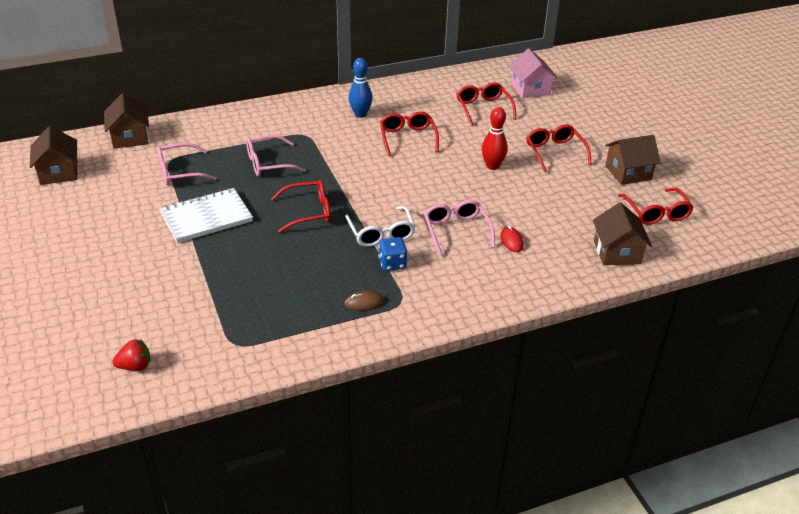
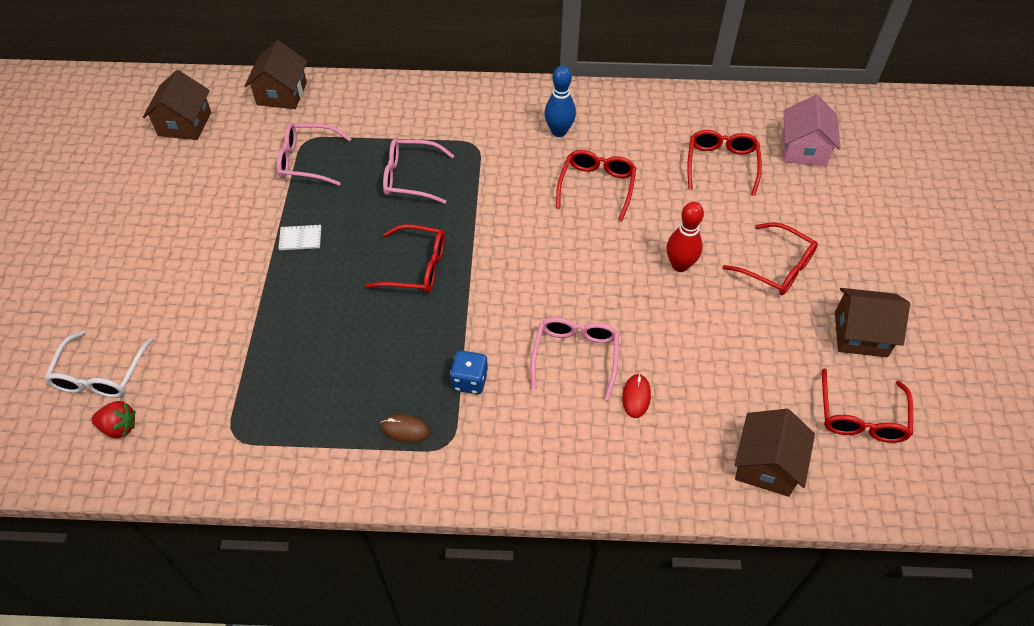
camera: 25 degrees right, 15 degrees up
(206, 217) = (300, 238): white notebook -> white notebook, size x0.43
(381, 233) = (482, 328): white glasses -> white glasses (100, 375)
(555, 152) = (776, 267): red glasses -> red glasses turned 120 degrees clockwise

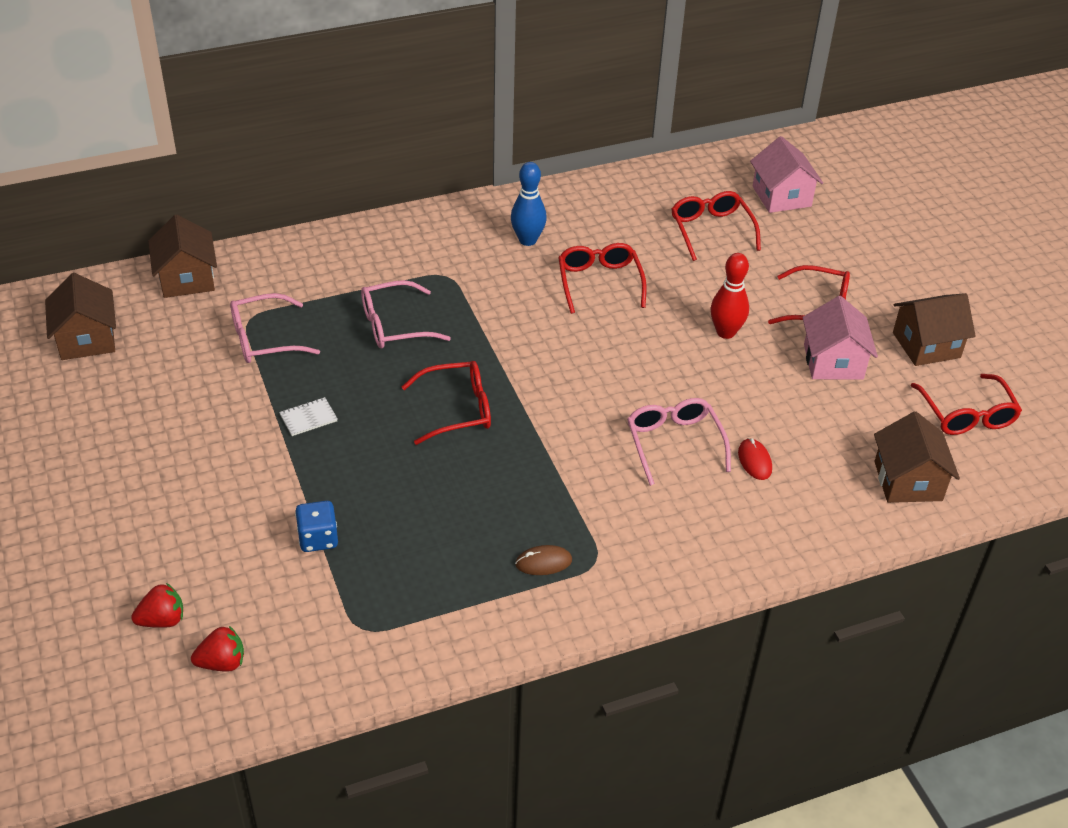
camera: 25 degrees left, 10 degrees down
(100, 375) = (162, 620): white glasses -> red strawberry
(469, 381) = (582, 498): blue dice -> blue dice (318, 538)
(762, 323) = (833, 362): none -> pink house

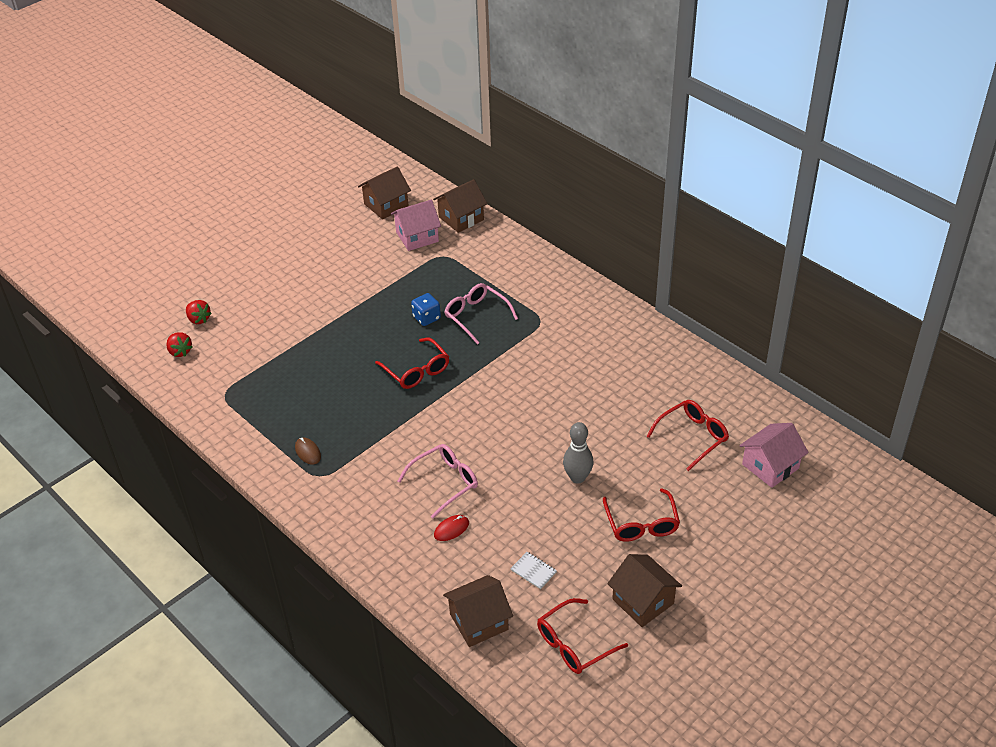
camera: 70 degrees right, 0 degrees up
(264, 339) = (428, 269): pink glasses -> none
(308, 418) = (373, 312): white notebook -> white notebook (533, 571)
(318, 538) = (281, 352): blue dice -> blue dice (426, 318)
(527, 240) = (606, 345): blue bowling pin -> none
(599, 282) = (586, 395): red glasses -> none
(725, 332) = (577, 477): red bowling pin -> grey bowling pin
(833, 362) = (584, 547): pink house -> pink house (417, 237)

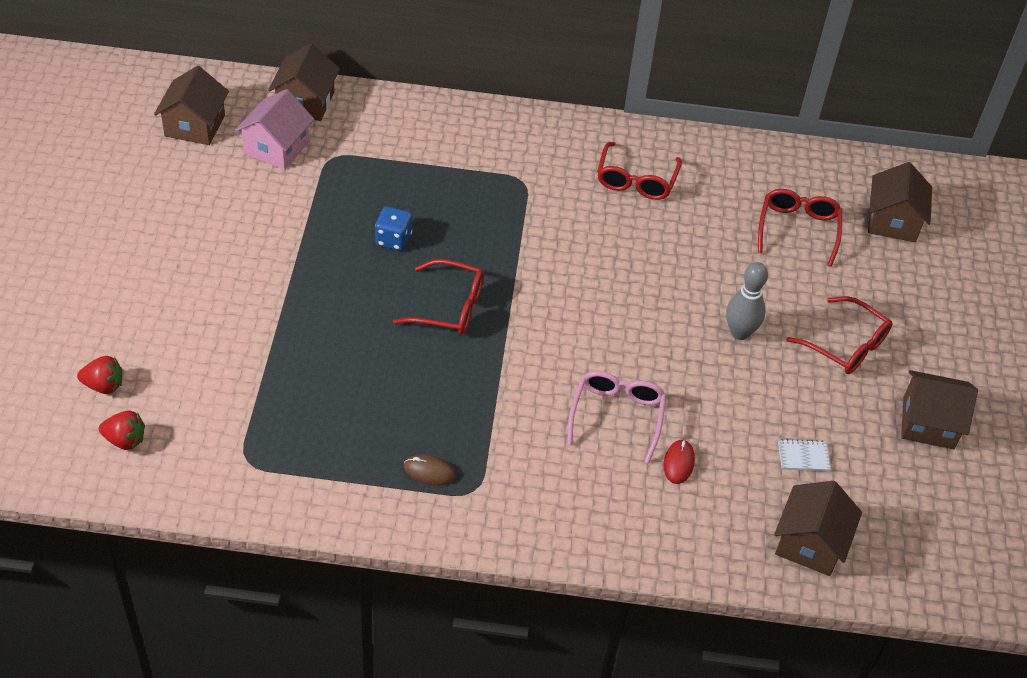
camera: 45 degrees left, 5 degrees up
(476, 316) = (448, 210): pink glasses -> none
(574, 644) = (917, 506): red glasses -> red glasses (636, 180)
(770, 466) = (892, 221): pink house -> brown house

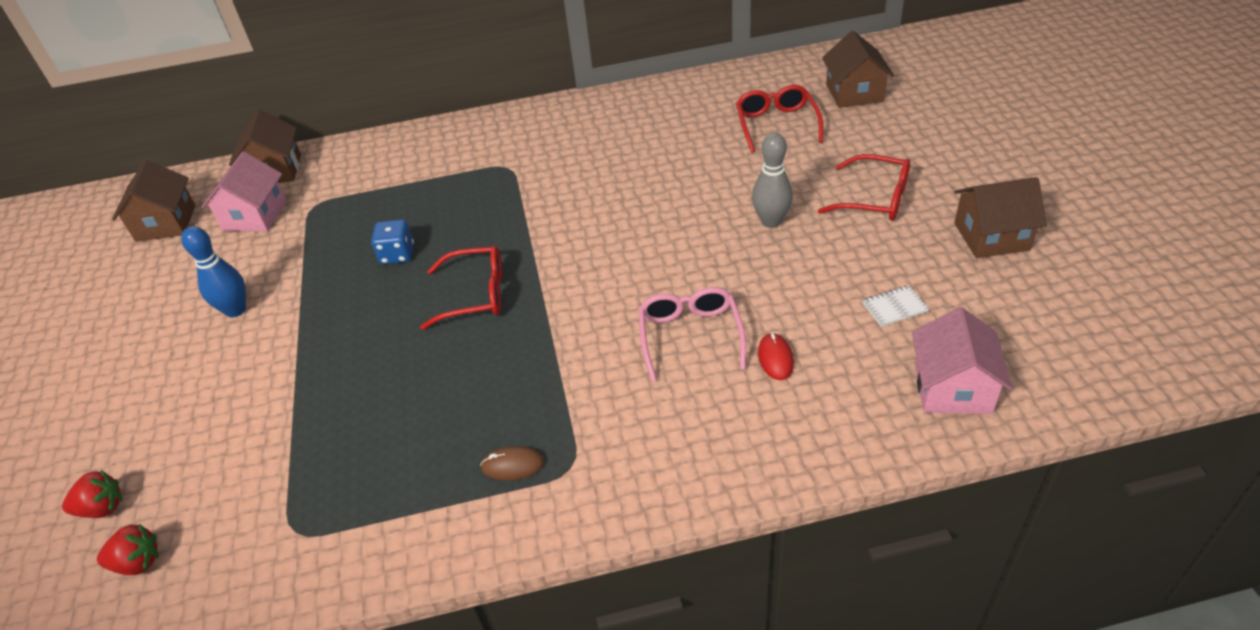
camera: 10 degrees left, 5 degrees down
(240, 243) = (235, 310): none -> blue bowling pin
(636, 180) = (612, 134): red glasses -> none
(810, 543) = (952, 388): brown house -> pink house

